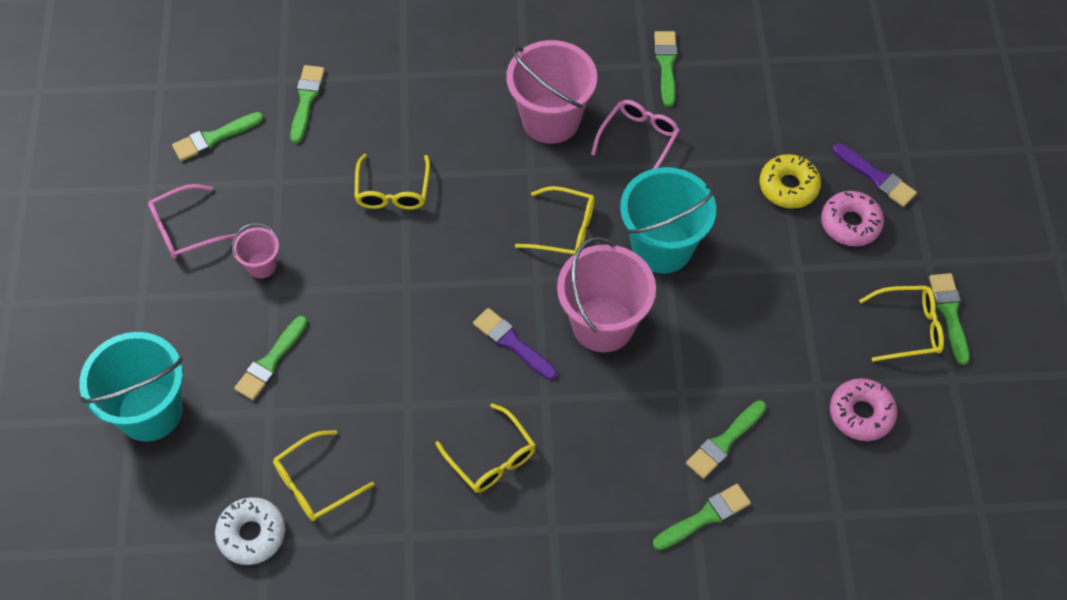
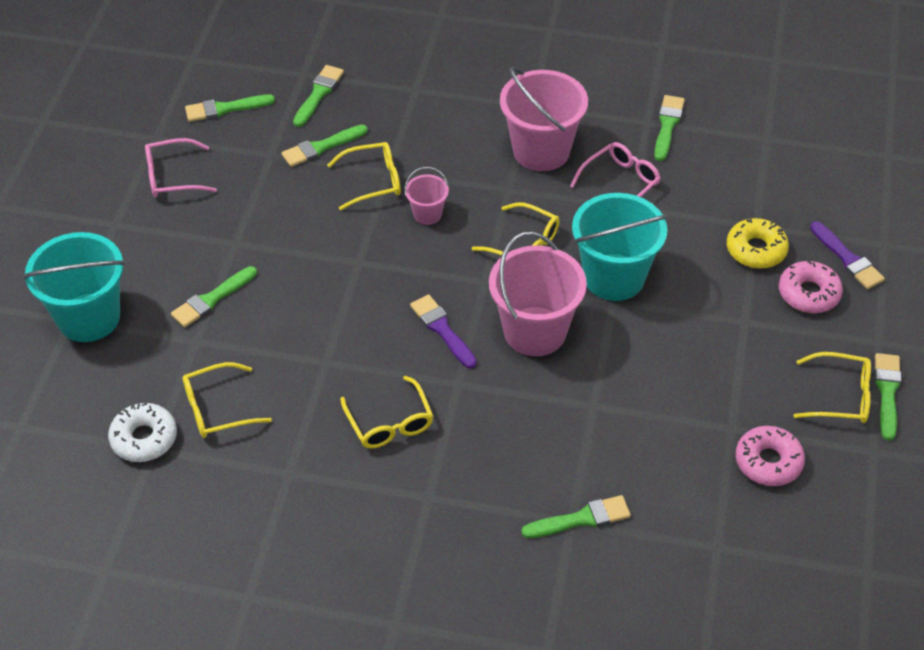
camera: 15 degrees right, 10 degrees down
(261, 265) = (231, 219): pink bucket -> pink bucket (427, 214)
(393, 190) = (372, 181): yellow glasses -> yellow glasses turned 120 degrees counterclockwise
(724, 442) = (621, 457): green brush -> green brush (321, 147)

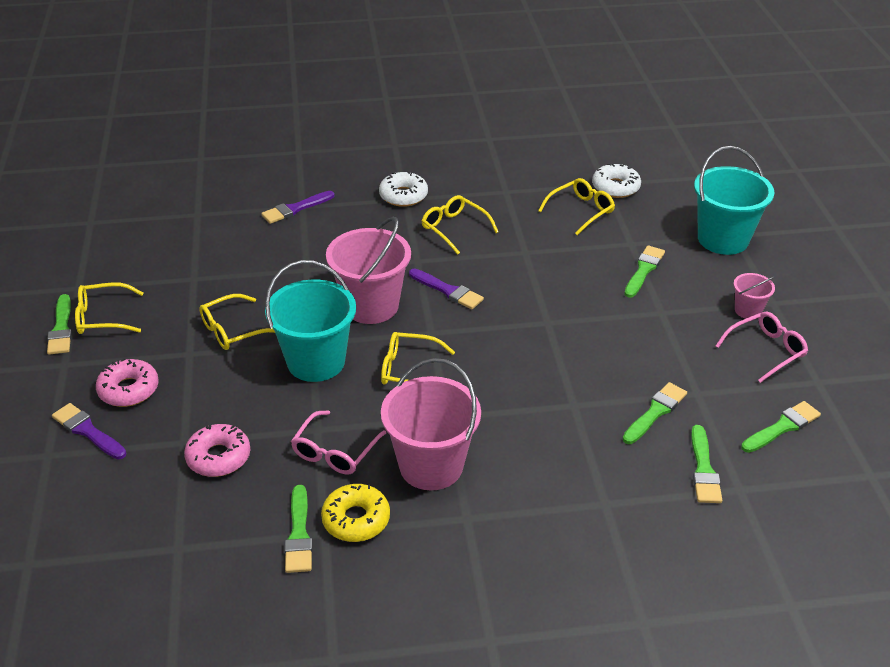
camera: 160 degrees right, 10 degrees down
(372, 181) = (582, 392): yellow glasses -> yellow glasses (233, 330)
(427, 214) = (512, 375): pink bucket -> pink bucket (748, 310)
(428, 503) = (403, 196): none -> white donut
(581, 519) = (295, 209): green brush -> purple brush
(756, 250) = (182, 417): yellow donut -> yellow donut (356, 519)
(768, 462) = (163, 264): pink donut -> pink donut (218, 457)

